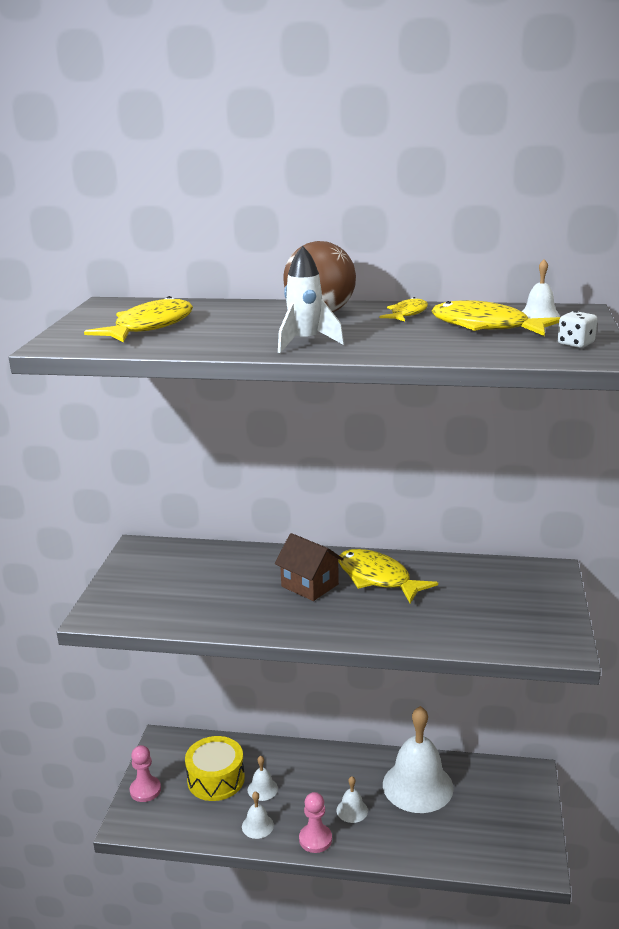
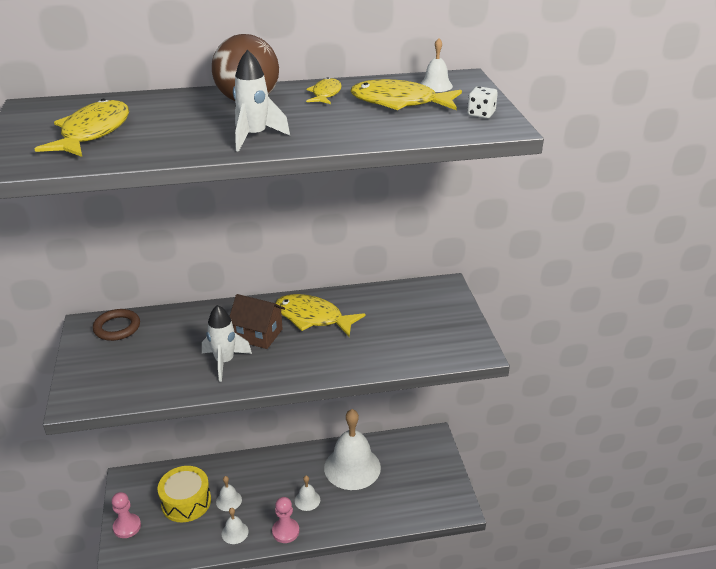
camera: 20 degrees left, 10 degrees up
(166, 554) = (117, 327): none -> brown ring
(262, 606) = (224, 362): none -> white rocket

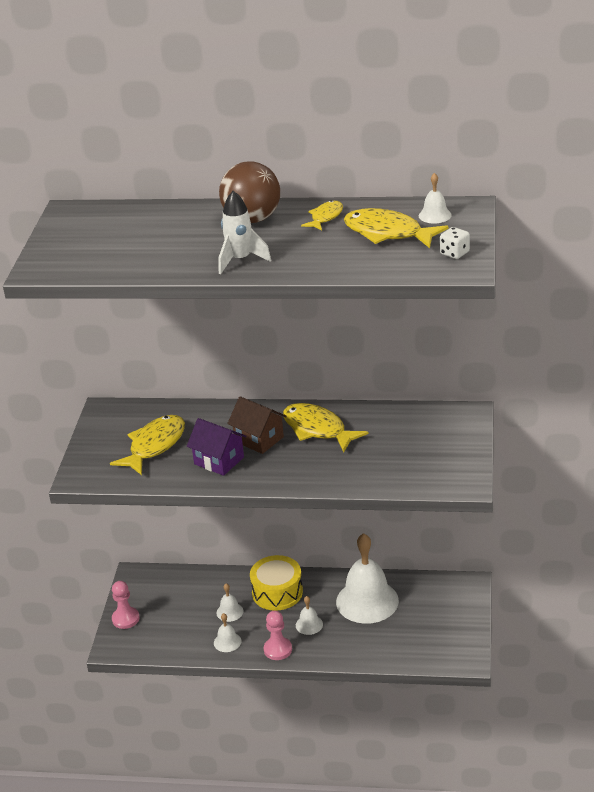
camera: 20 degrees right, 0 degrees up
(93, 132) = (110, 243): yellow fish -> yellow fish (154, 445)
(117, 327) = (130, 415): brown ring -> none
(186, 502) = (187, 606): yellow drum -> yellow drum (277, 592)
(224, 362) = (219, 460): white rocket -> purple house

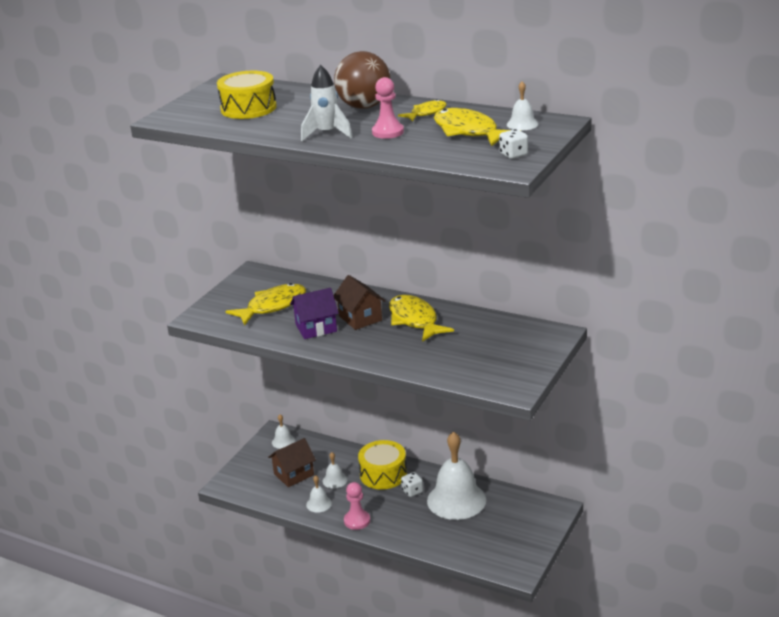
camera: 20 degrees right, 5 degrees down
(124, 242) = (248, 108): none -> yellow drum
(125, 619) = (248, 465): pink pawn -> pink pawn (388, 132)
(182, 616) = (294, 474): none -> brown house
(219, 460) = (316, 328): purple house -> purple house turned 75 degrees counterclockwise
(309, 624) = (395, 507): white bell -> white bell (283, 441)
(317, 603) = (412, 491): none -> white dice

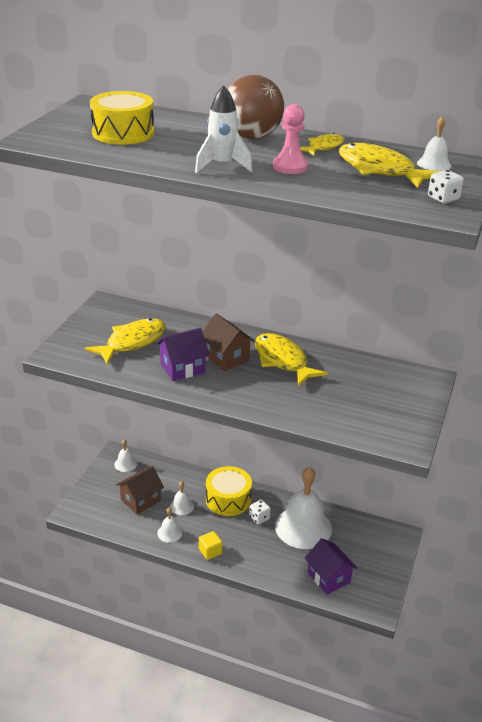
camera: 10 degrees left, 5 degrees up
(357, 521) = (210, 551): pink pawn -> yellow cube
(473, 545) = (328, 577): none -> purple house

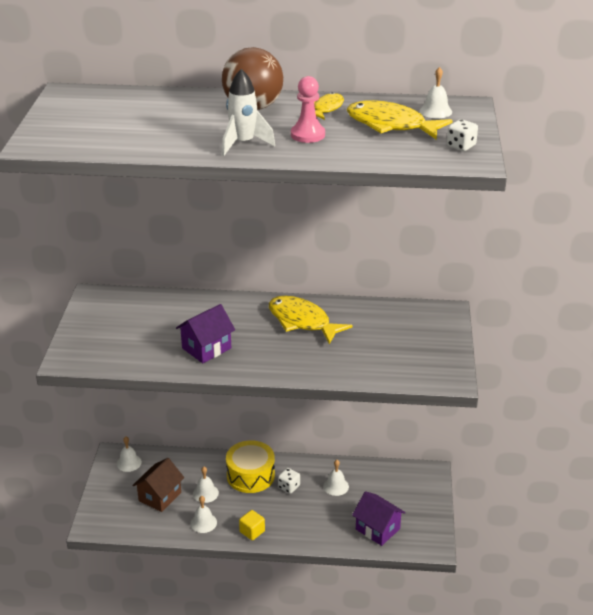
camera: 15 degrees left, 0 degrees up
(123, 133) = (124, 122): yellow drum -> none
(132, 342) = (142, 331): yellow fish -> none
(226, 357) = (245, 329): brown house -> none
(303, 527) = (336, 486): white bell -> white bell, size x0.43

